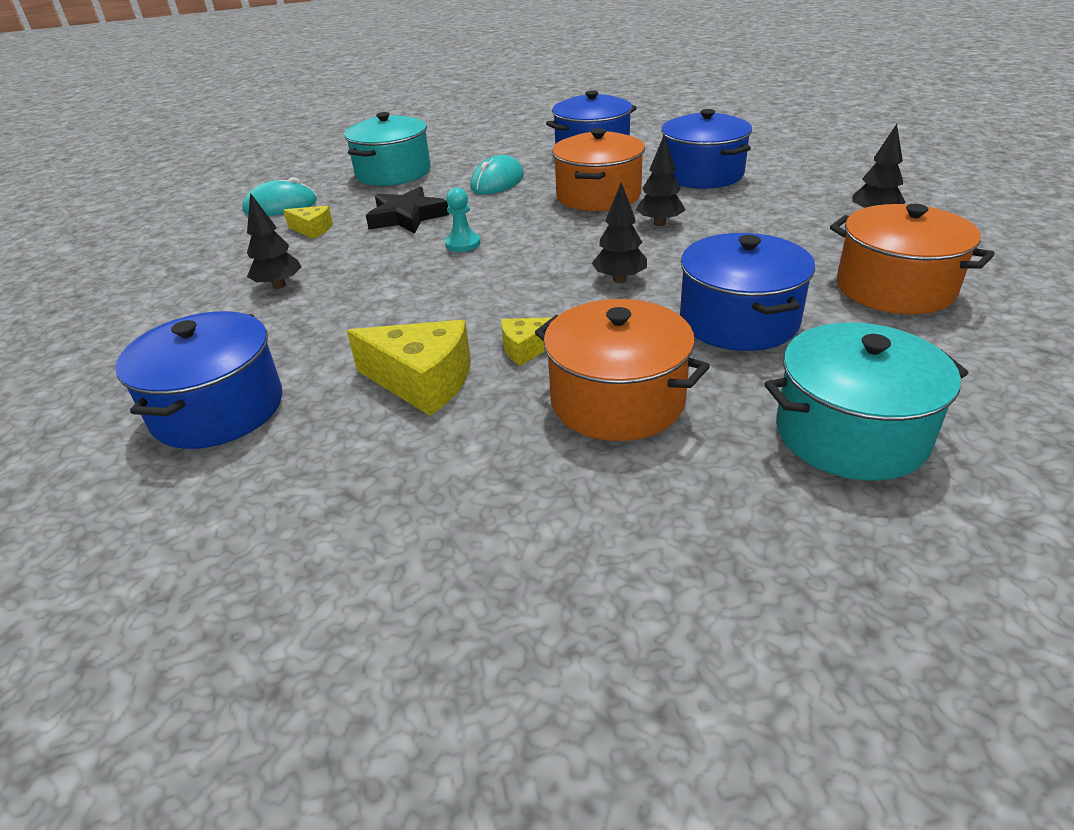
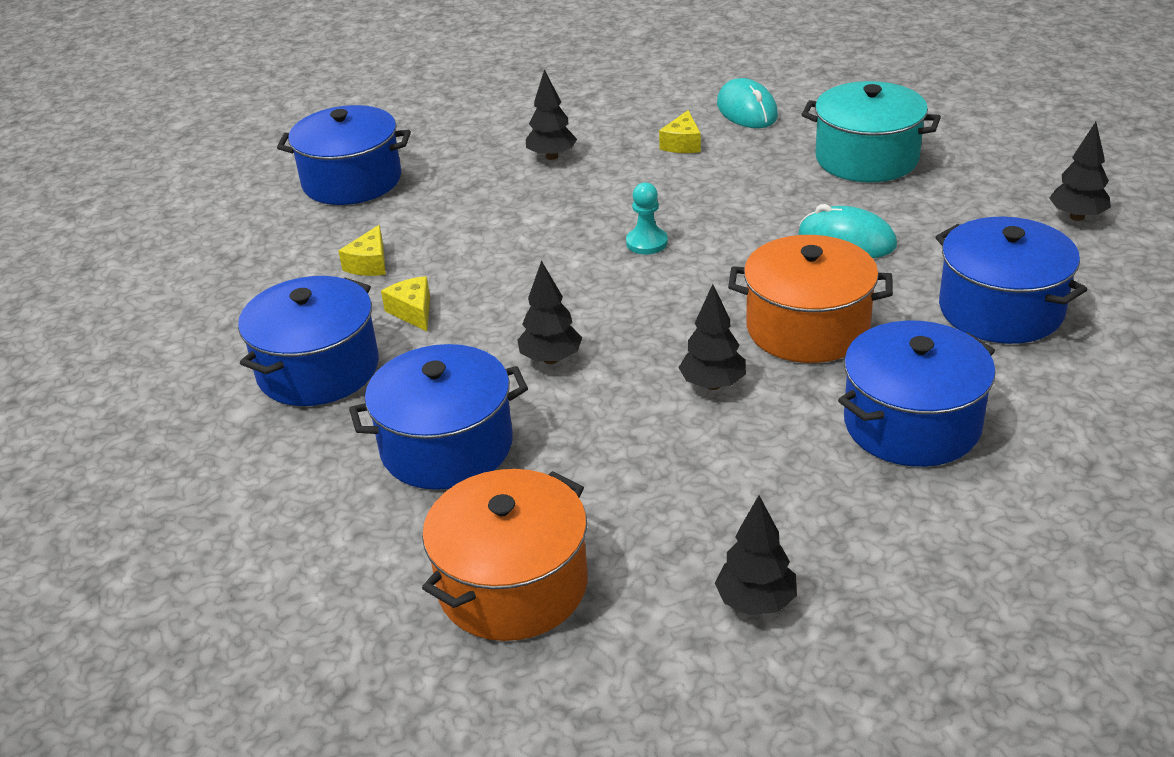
camera: 85 degrees right, 0 degrees up
(407, 217) = (721, 194): black star -> none
(422, 382) = (369, 264): yellow cheese -> yellow cheese, size x0.55
(503, 130) = (1077, 217): none -> black tree
(617, 400) = (318, 369): orange pot -> blue pot
(850, 433) = (235, 508): turquoise pot -> none

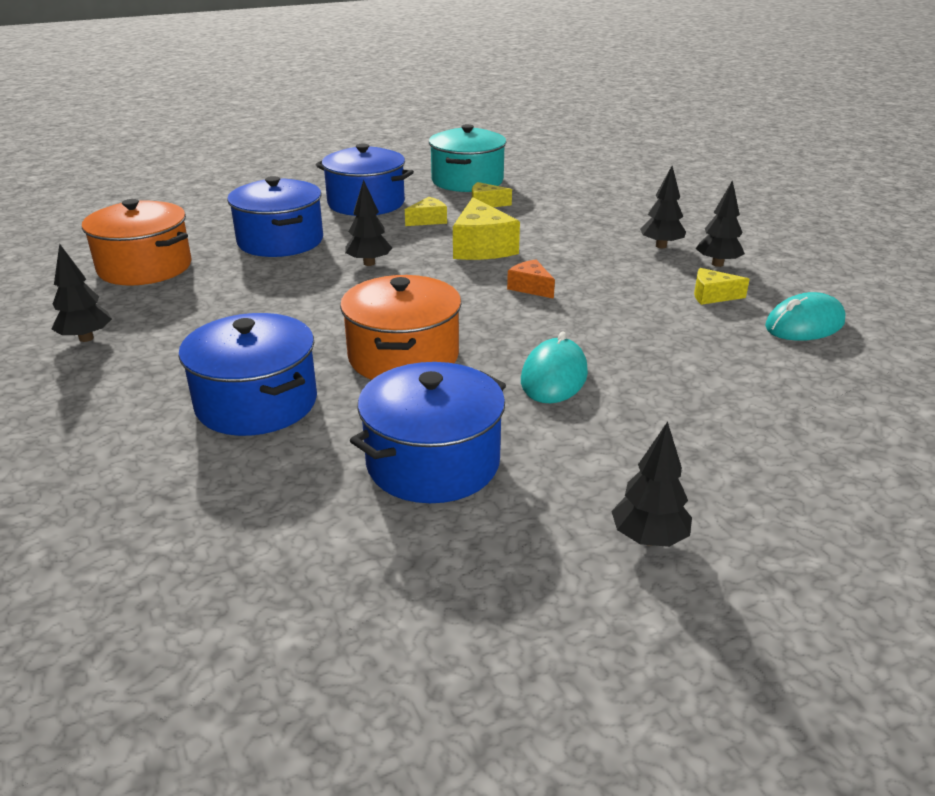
camera: 80 degrees right, 5 degrees down
(352, 181) = (594, 189): blue pot -> none
(522, 271) = (481, 247): none -> yellow cheese
(647, 243) = (530, 287): turquoise pawn -> orange cheese
(713, 385) = (328, 319): black tree -> black tree (717, 264)
(867, 158) = (732, 391): turquoise pot -> turquoise pot (467, 181)

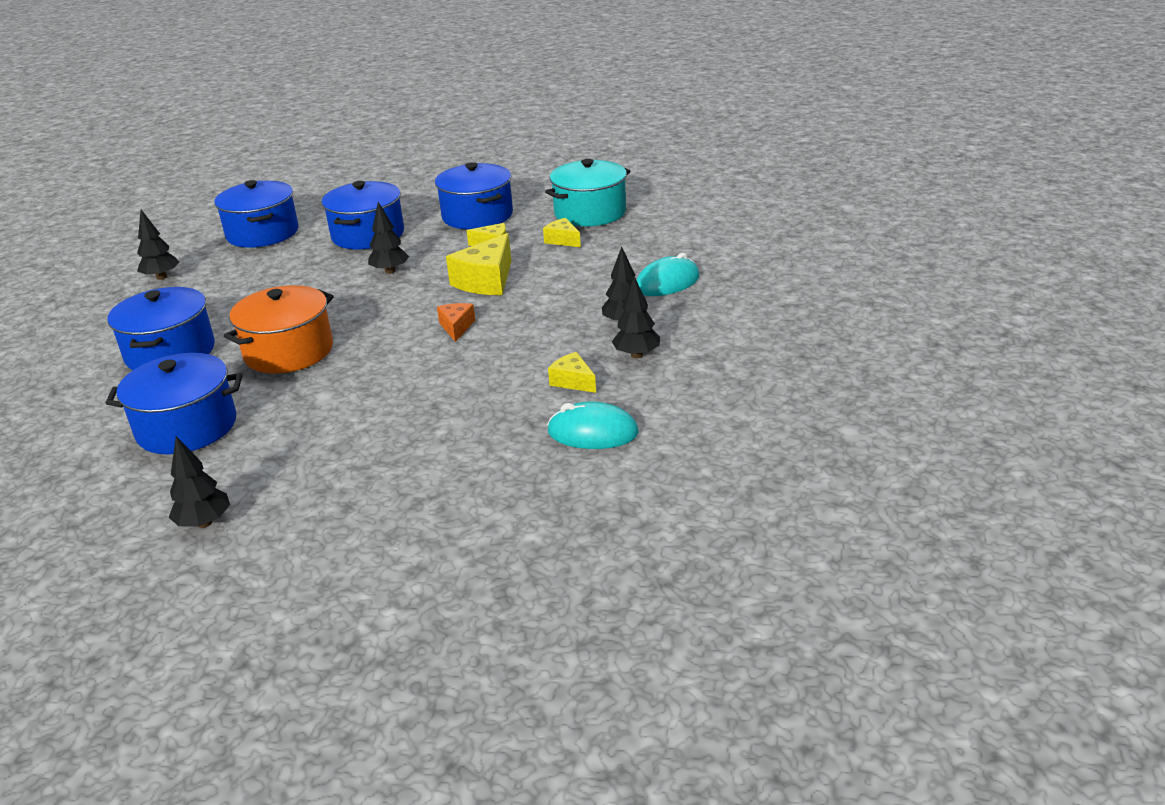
camera: 40 degrees right, 0 degrees up
(145, 267) = (262, 233): orange pot -> blue pot
(554, 377) = (344, 401): turquoise mouse -> turquoise mouse (667, 283)

